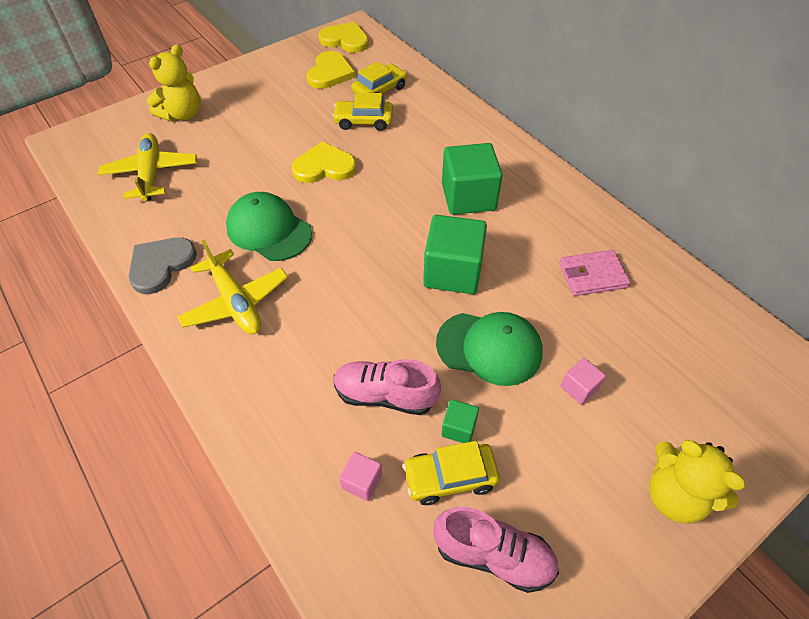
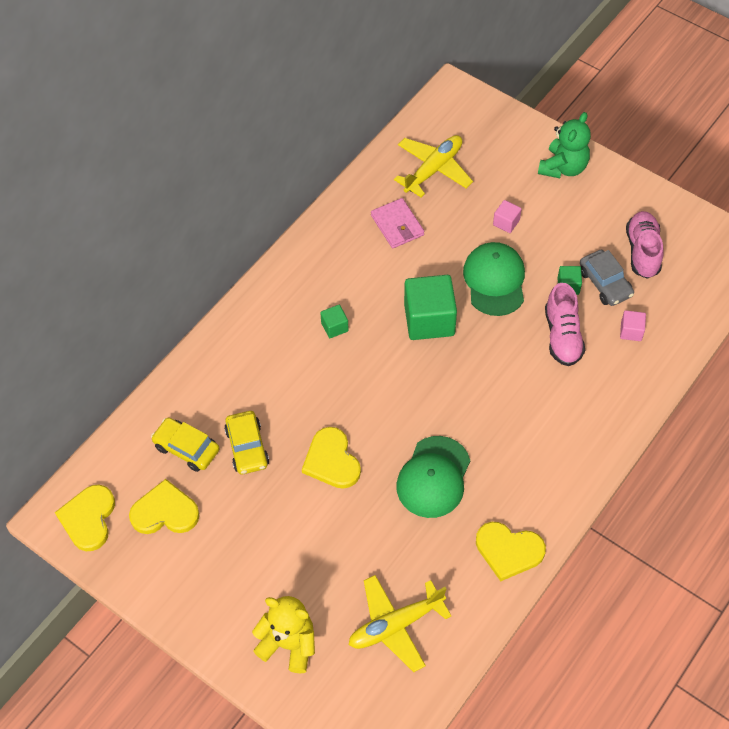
camera: 105 degrees left, 5 degrees up
(161, 265) = (508, 551): grey heart -> yellow heart
(235, 302) = (523, 470): yellow plane -> yellow plane (433, 169)
(450, 477) = (605, 283): yellow car -> grey car
(468, 197) = (334, 327): green cube -> green cube, size x0.47
(674, 495) = (563, 167): yellow teddy bear -> green teddy bear

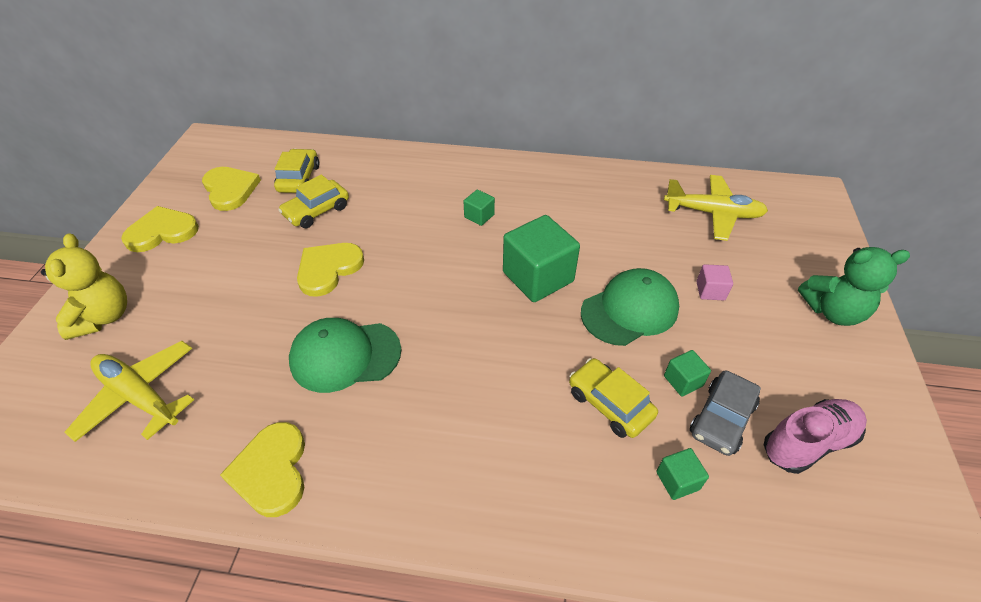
camera: 60 degrees right, 10 degrees down
(88, 518) = (210, 155): yellow heart -> yellow heart (162, 232)
(397, 225) = (625, 213): pink wallet -> none
(562, 336) = (609, 404): pink shoe -> yellow car
(631, 331) = (677, 480): pink cube -> green cube

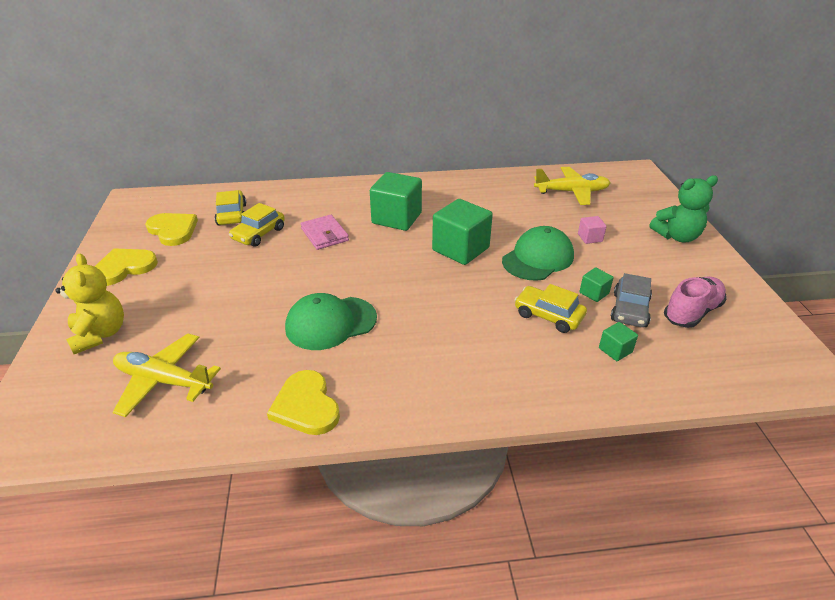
camera: 15 degrees left, 10 degrees down
(328, 269) = (288, 270): yellow heart -> none
(387, 225) = (324, 234): none -> pink wallet
(479, 216) = (396, 218): green cube -> green cube, size x2.13

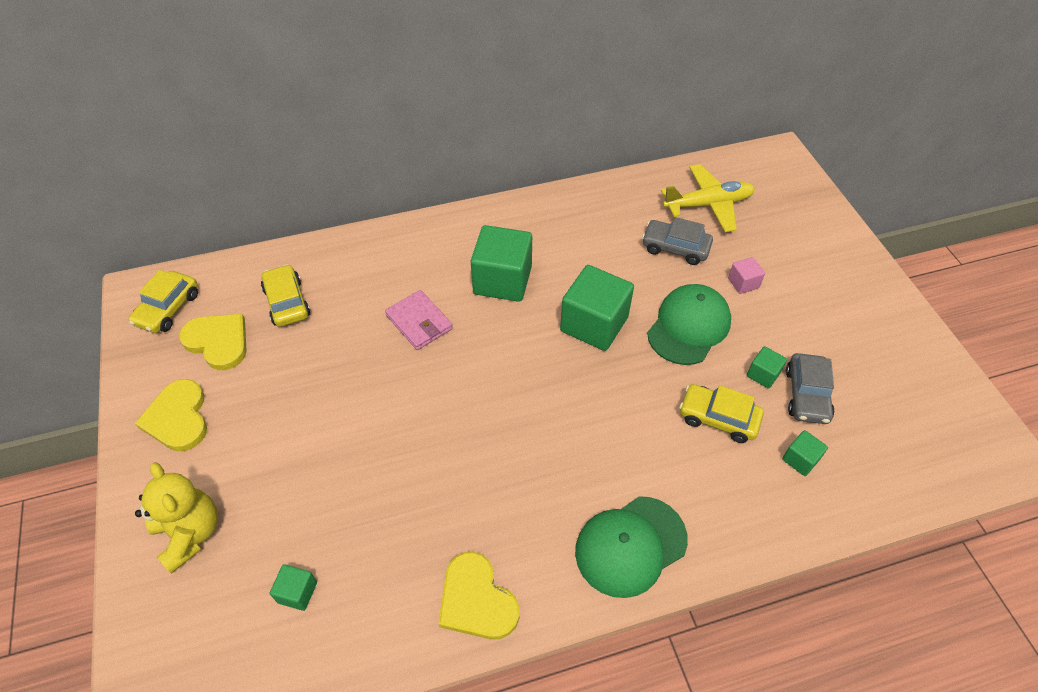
camera: 10 degrees left, 15 degrees up
(124, 268) = (178, 418): yellow heart -> yellow heart turned 60 degrees counterclockwise
(164, 381) = (297, 592): yellow plane -> green cube
(259, 234) = (334, 332): yellow car -> yellow car (168, 309)
(331, 323) = (469, 470): green cap -> green cap (630, 546)
(539, 213) = (675, 248): none -> grey car
(677, 236) = (842, 267): green teddy bear -> none
(692, 312) = (874, 388): pink shoe -> none

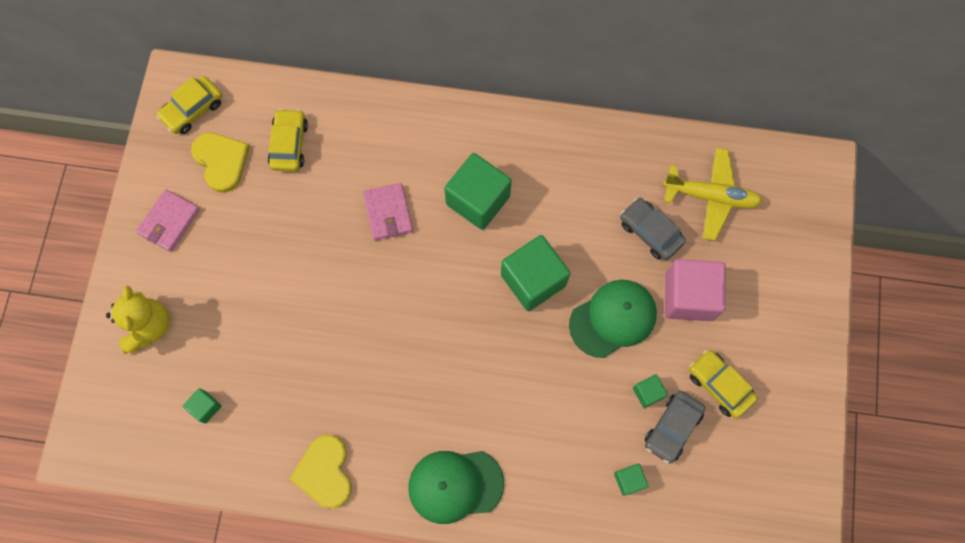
camera: 25 degrees right, 20 degrees up
(178, 418) = (169, 222): yellow heart -> pink wallet
(718, 418) = (585, 414): yellow car -> yellow car (719, 385)
(743, 283) = (689, 296): pink cube -> pink cube, size x2.13

